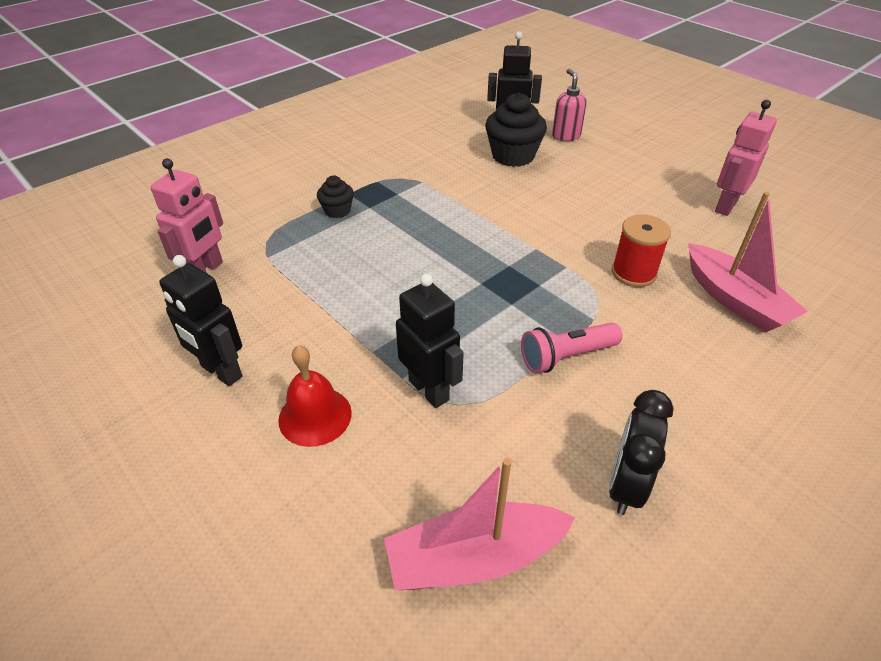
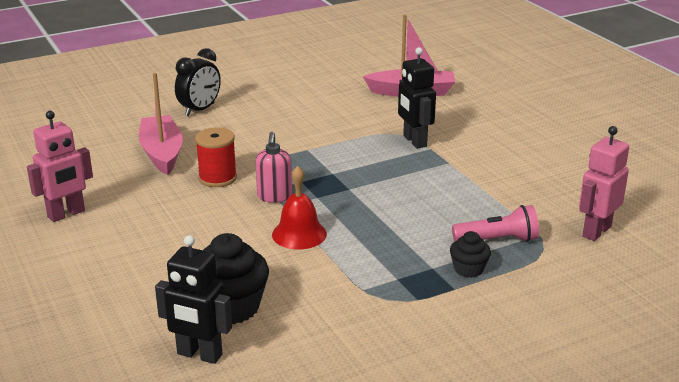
camera: 165 degrees left, 15 degrees down
(221, 372) = (558, 166): black robot -> none
(315, 416) = (490, 140): red bell -> red bell (299, 234)
(566, 136) = (135, 328): pink soap dispenser -> pink soap dispenser (274, 197)
(566, 356) = (314, 143): pink flashlight -> pink flashlight (498, 240)
(626, 485) = (322, 99): black clock -> black clock (200, 110)

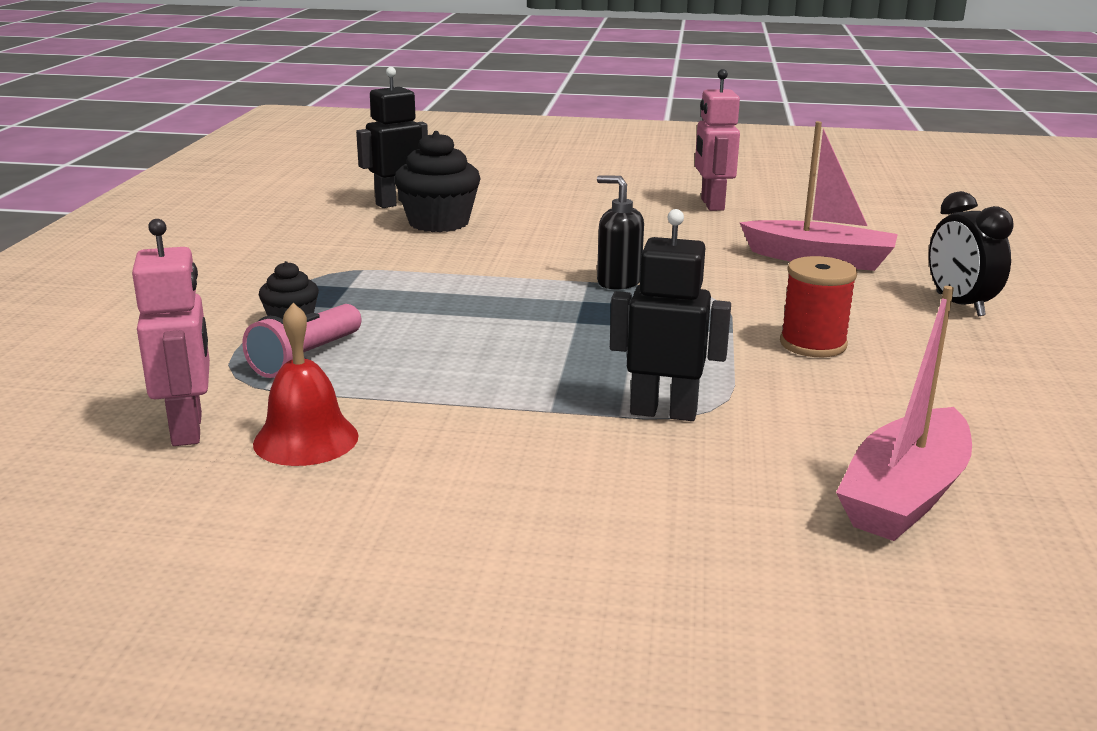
camera: 125 degrees right, 5 degrees down
(217, 178) = (709, 269): red spool -> red spool (813, 344)
(274, 197) = (618, 282): pink soap dispenser -> black soap dispenser
(299, 234) = (514, 272): red bell -> red bell (306, 439)

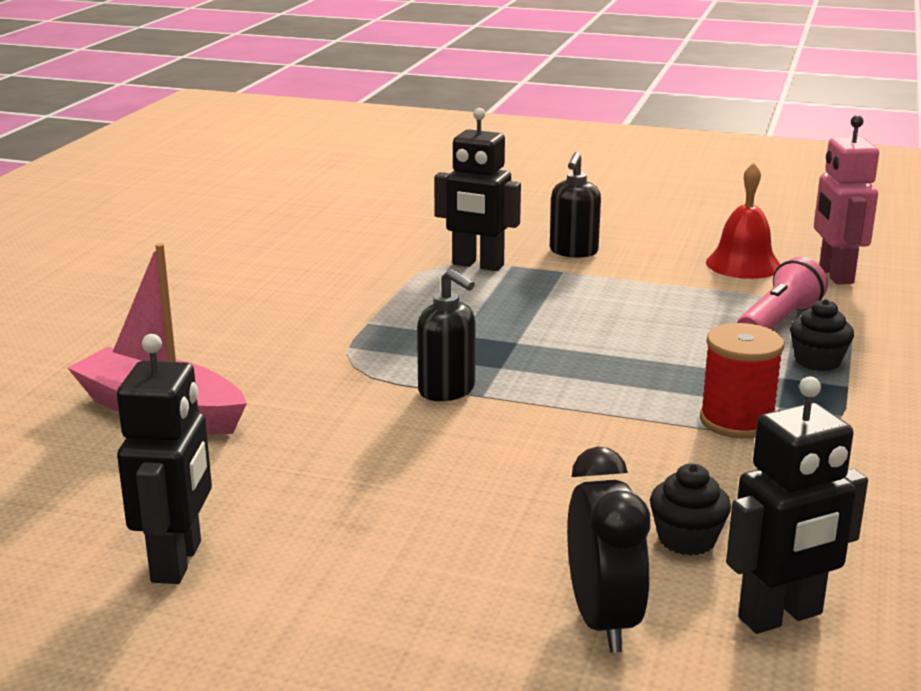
camera: 170 degrees left, 0 degrees up
(439, 223) = (687, 539): black cupcake -> black cupcake, size x0.54
(543, 445) = (573, 252): none -> black soap dispenser
(711, 204) = (178, 561): pink robot -> black robot
(813, 344) = (305, 306): red spool -> red spool (736, 421)
(904, 495) = (360, 218): pink boat -> none
(959, 305) = (100, 337): black clock -> black clock (602, 620)

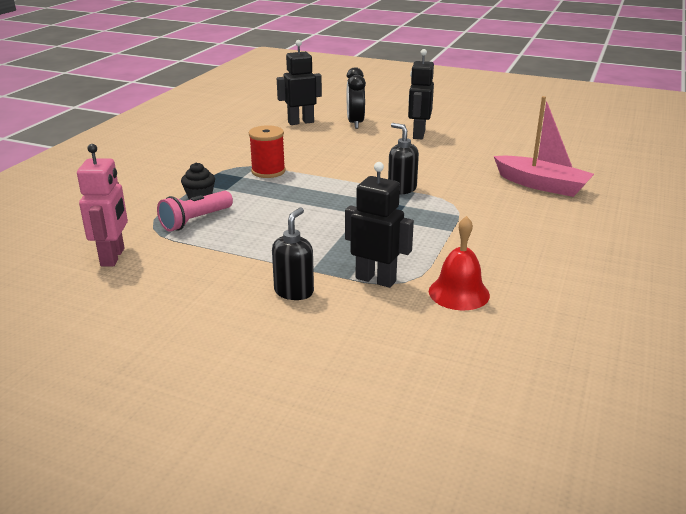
camera: 175 degrees left, 5 degrees up
(178, 561) = (495, 138): black robot -> black robot (418, 134)
(687, 539) = (317, 138): black cupcake -> none
(743, 264) = (169, 271): red bell -> red bell (459, 293)

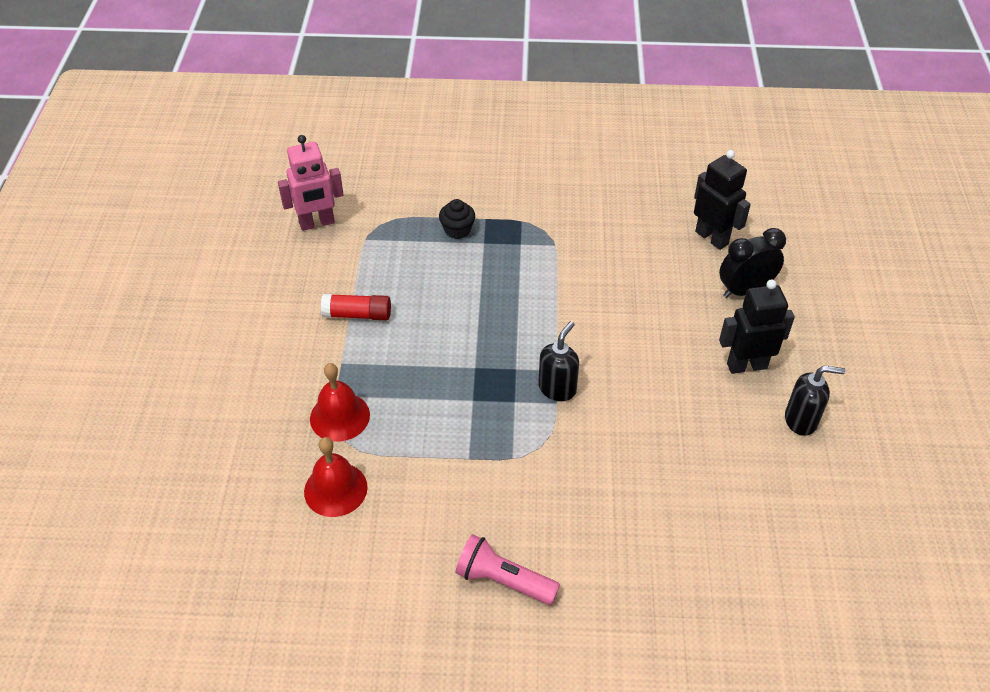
camera: 70 degrees right, 20 degrees up
(195, 221) = (404, 247): pink flashlight -> pink flashlight (503, 580)
(258, 254) = (357, 315): none -> red glue stick
(268, 171) = (545, 259): red spool -> none
(294, 292) = (298, 362): black soap dispenser -> black soap dispenser (801, 420)
(376, 279) = (339, 416): black robot -> red bell
(541, 185) = (645, 533): pink boat -> none

